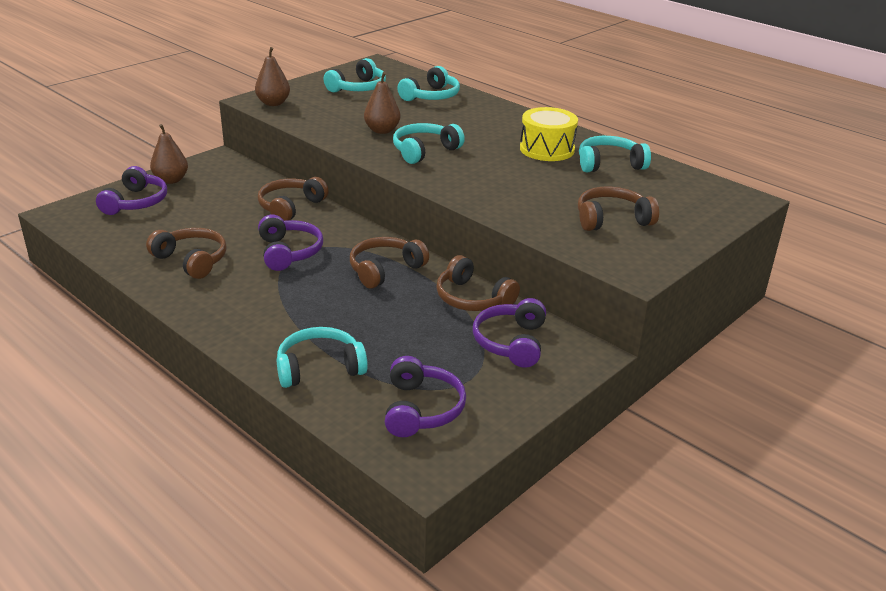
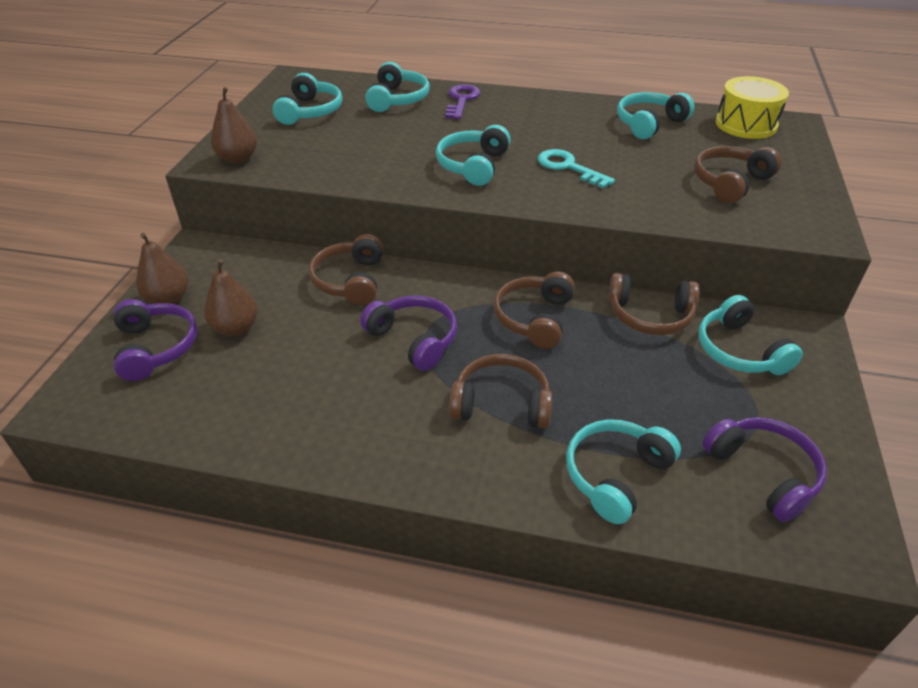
camera: 30 degrees left, 10 degrees up
(191, 260) = (317, 400): brown headphones -> brown headphones (501, 403)
(382, 130) = (400, 155): brown pear -> brown pear (236, 328)
(479, 109) = (461, 100): none -> purple key
(494, 172) = (568, 167): none -> turquoise key
(511, 342) = (739, 350): purple headphones -> turquoise headphones
(547, 149) = (578, 125): yellow drum -> yellow drum (746, 124)

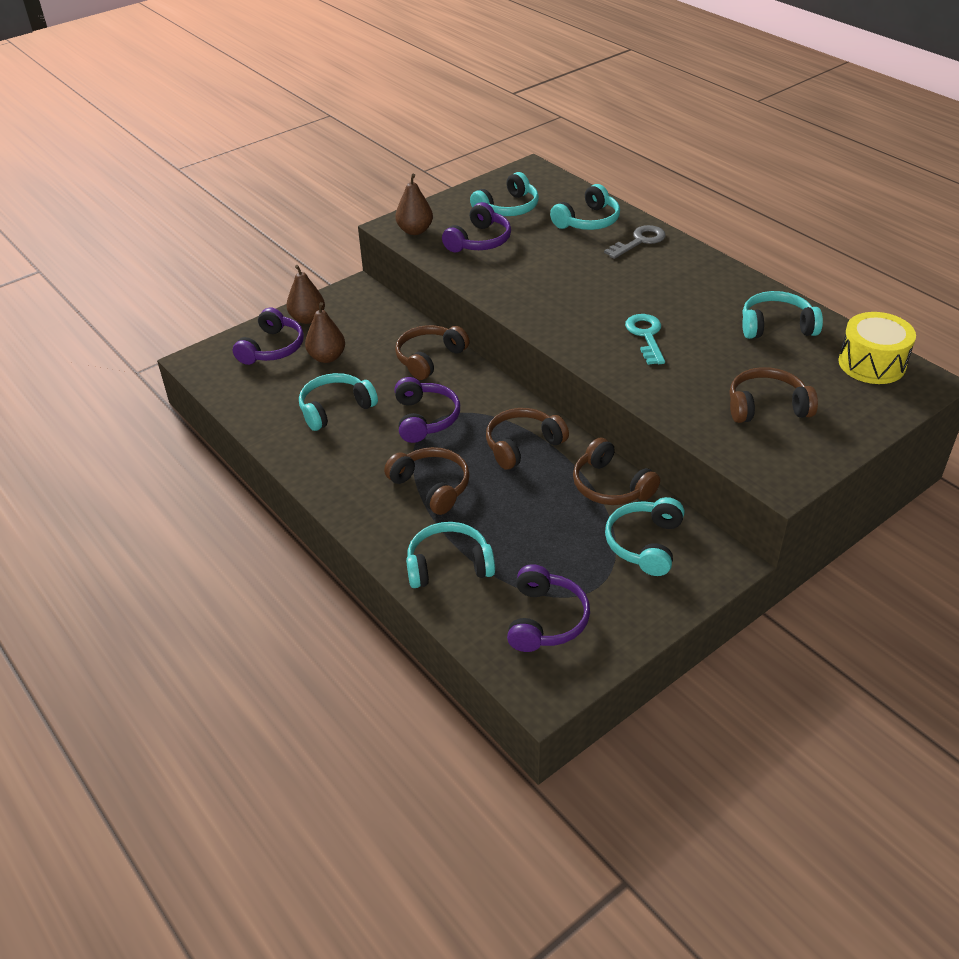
camera: 40 degrees right, 0 degrees up
(317, 146) = (479, 241): none -> purple headphones
(461, 100) = (639, 241): purple key -> grey key
(473, 165) = (573, 303): turquoise headphones -> turquoise headphones (335, 409)

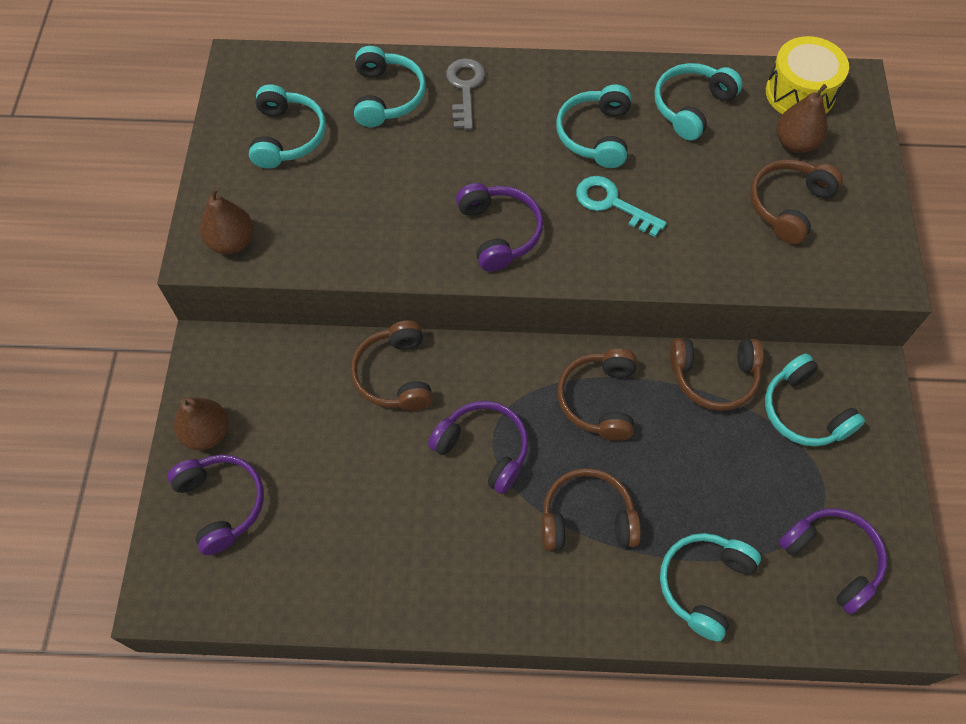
camera: 50 degrees left, 20 degrees up
(327, 357) = (295, 463): brown pear -> brown pear (795, 143)
(335, 409) = (388, 516): turquoise headphones -> turquoise headphones (595, 135)
(479, 241) = (317, 204): purple headphones -> purple headphones (499, 232)

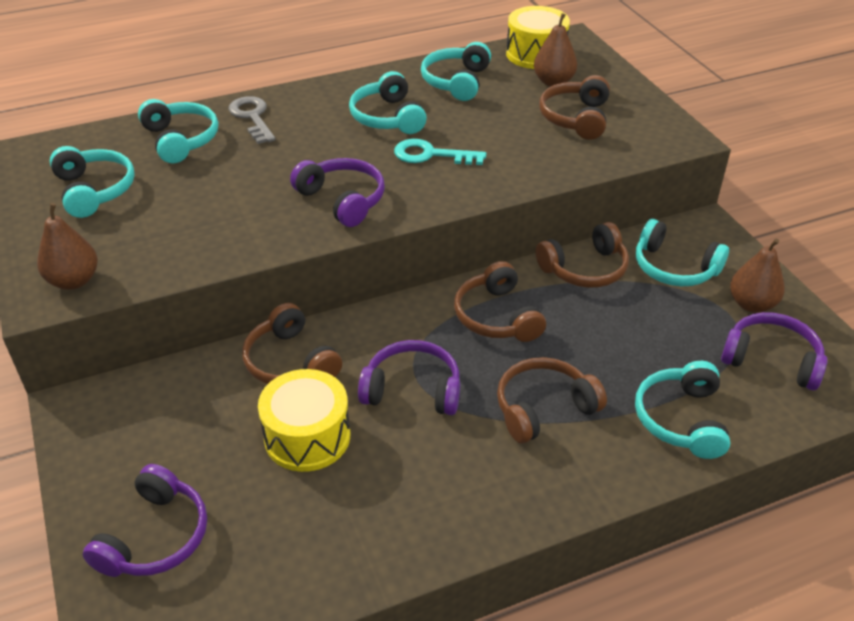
camera: 25 degrees left, 20 degrees down
(207, 433) = (107, 479): brown pear -> brown pear (751, 304)
(221, 504) = (155, 537): purple headphones -> purple headphones turned 75 degrees clockwise
(375, 459) = (307, 436): none -> yellow drum

